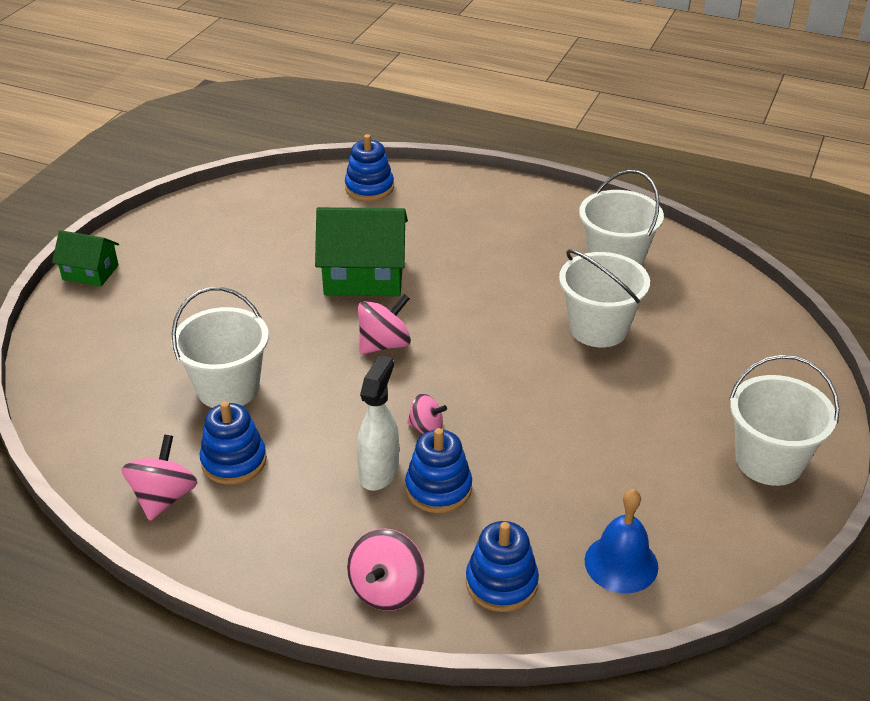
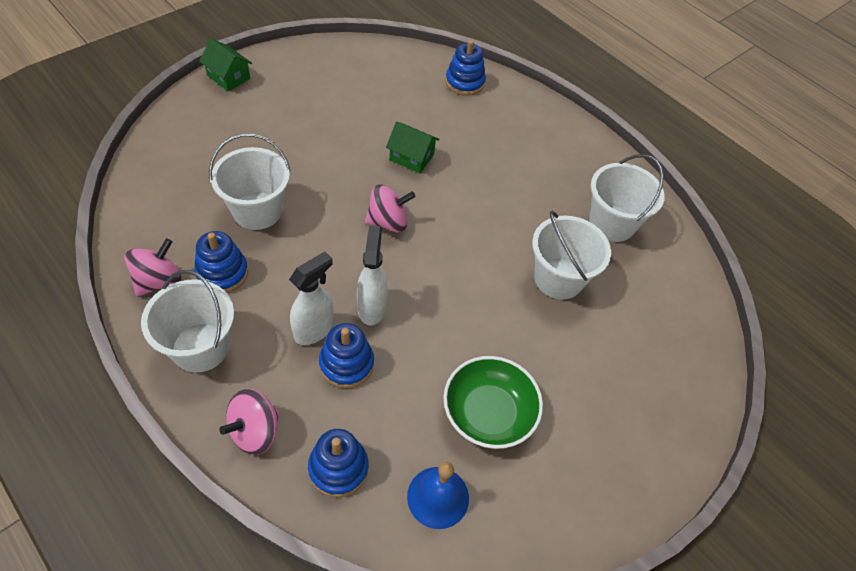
camera: 20 degrees right, 15 degrees up
(364, 276) = (411, 157): green house -> green house, size x0.58
(426, 428) = (372, 307): pink spinning top -> white spray bottle
(616, 471) = (488, 413): none -> green bowl
(769, 461) = (617, 463): white bucket -> white bucket (200, 347)

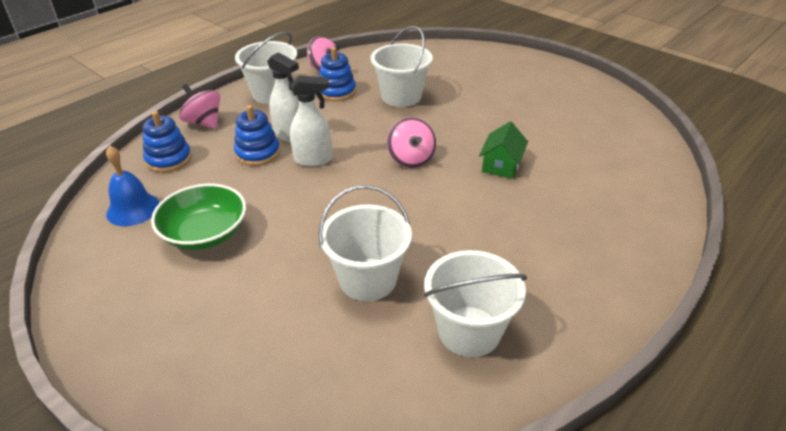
camera: 90 degrees right, 15 degrees down
(228, 77) = (544, 64): green house -> none
(464, 82) = (645, 192): blue stacking toy -> none

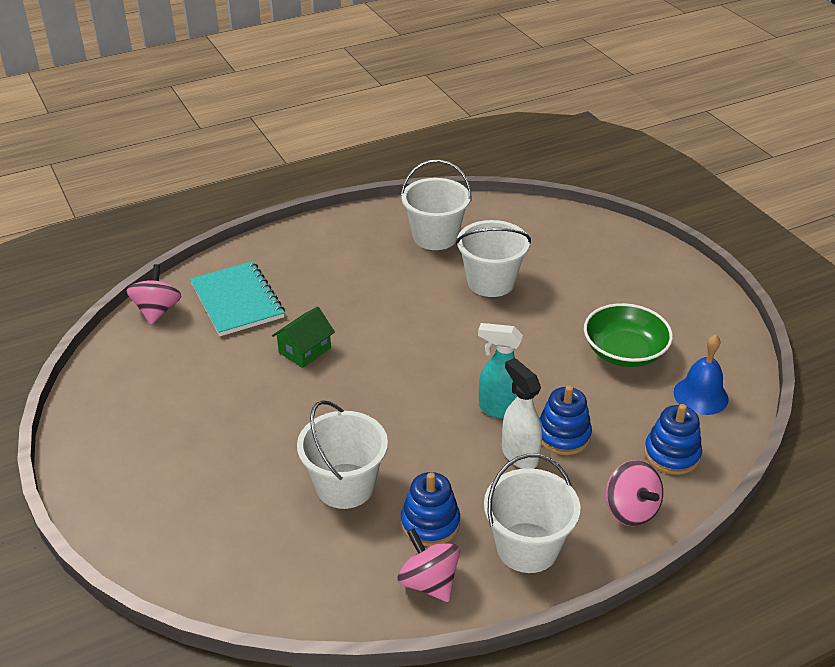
camera: 160 degrees left, 0 degrees up
(313, 160) = (500, 409): white spray bottle -> turquoise spray bottle
(411, 159) = (392, 381): pink spinning top -> pink spinning top (157, 311)
(604, 191) = (237, 301): none -> turquoise notebook

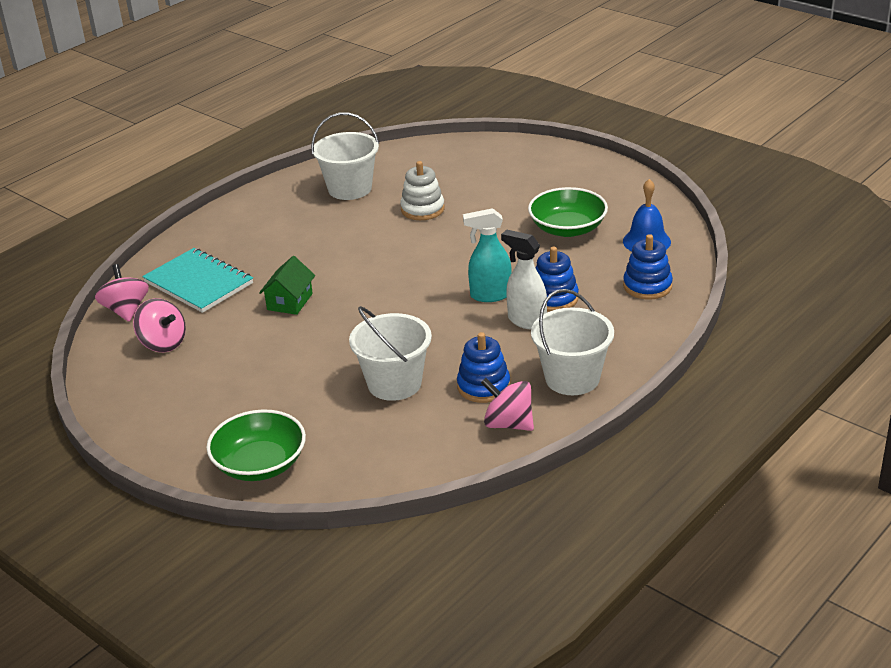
camera: 20 degrees left, 5 degrees down
(163, 537) = (260, 464): none -> green bowl
(491, 282) = (422, 209): white bucket -> white stacking toy
(630, 510) = (637, 330): pink spinning top -> pink spinning top (163, 343)

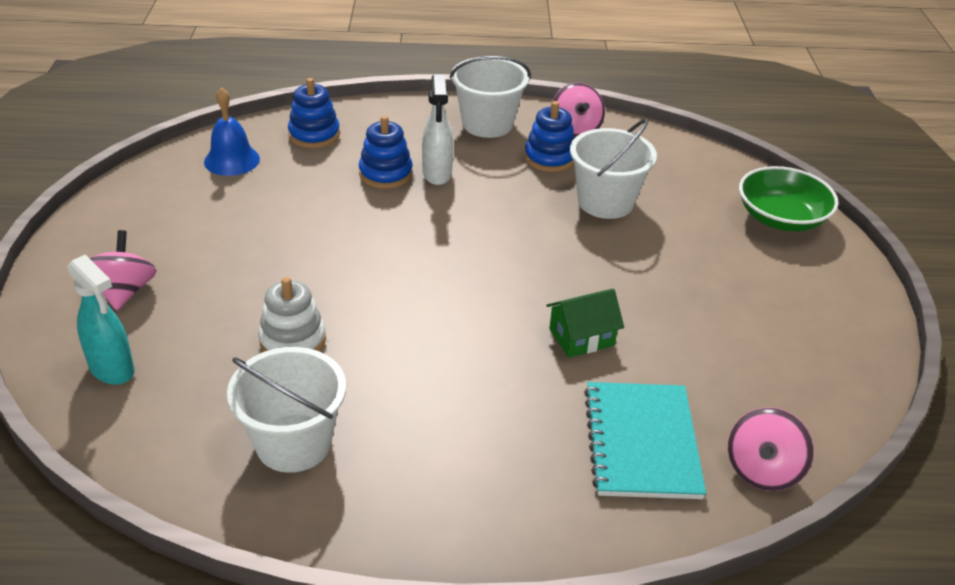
camera: 135 degrees left, 5 degrees up
(163, 343) = (759, 388): pink spinning top -> pink spinning top (125, 291)
(490, 295) = (420, 210): turquoise spray bottle -> turquoise spray bottle (112, 369)
(567, 228) = (246, 214): green bowl -> none

